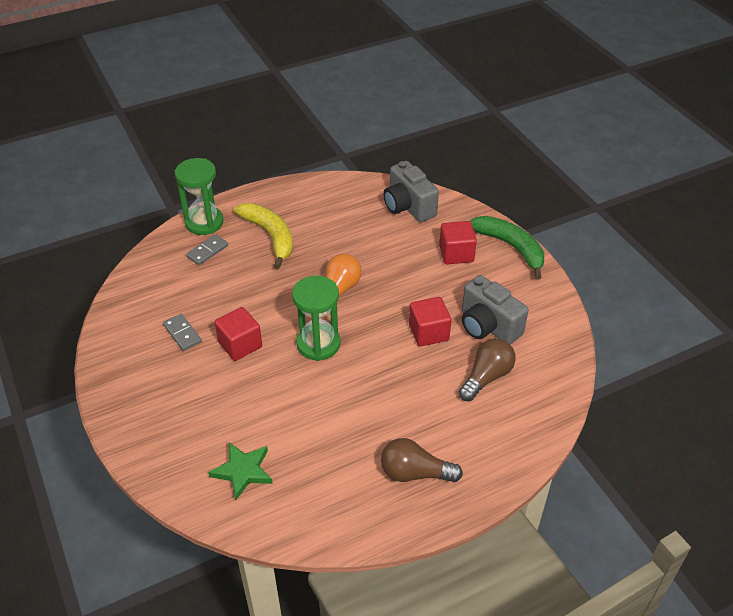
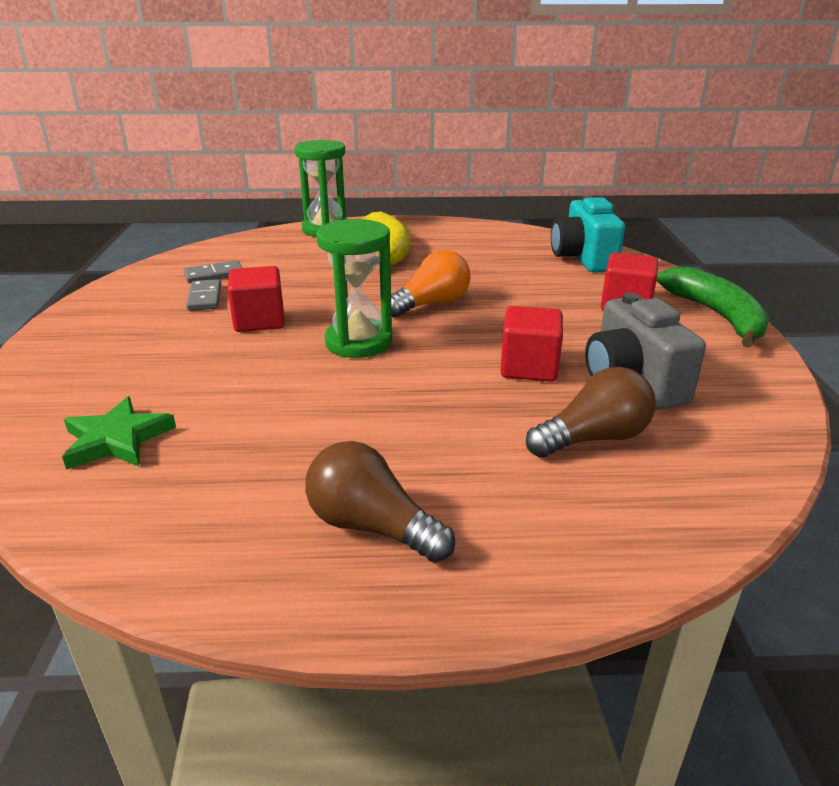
camera: 25 degrees right, 15 degrees down
(207, 251) = (306, 247): grey domino -> grey domino (214, 275)
(408, 207) = (583, 259): grey camera -> turquoise camera

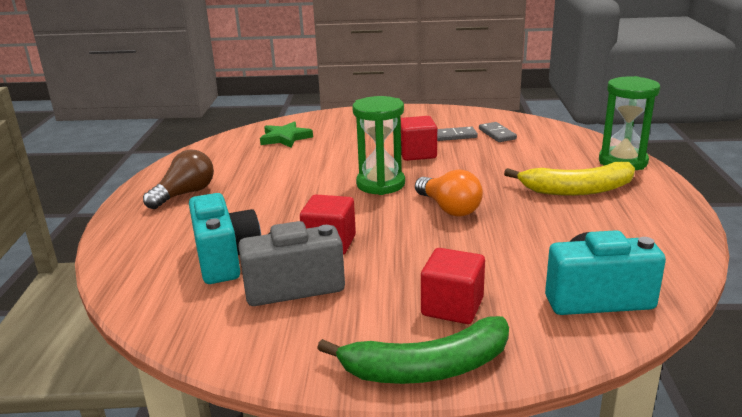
camera: 95 degrees right, 5 degrees down
(593, 438) = (226, 259): brown light bulb -> turquoise camera

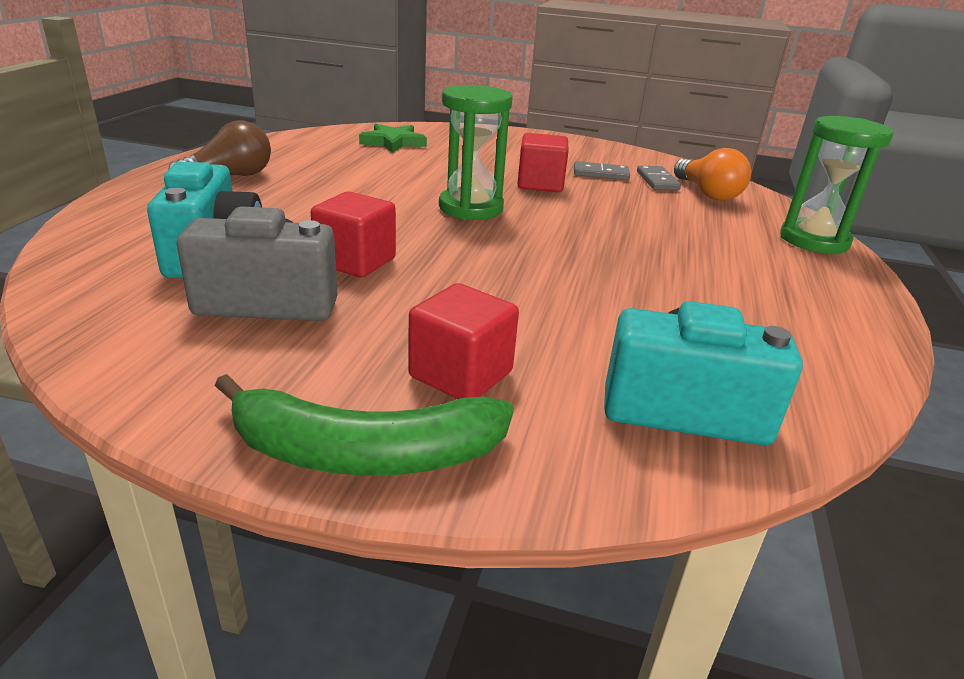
camera: 10 degrees right, 5 degrees up
(449, 208) = (540, 251): orange light bulb -> orange light bulb (707, 193)
(577, 190) = (731, 262): yellow banana -> none

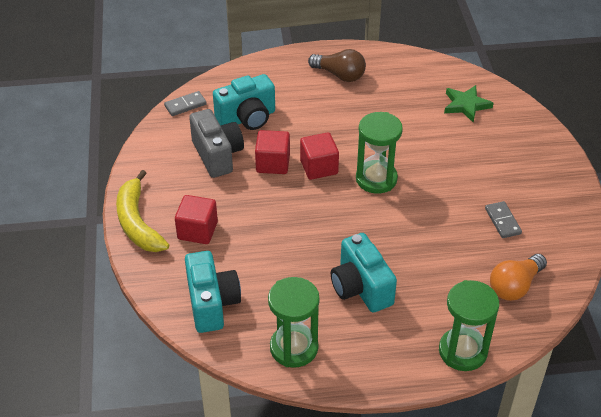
camera: 70 degrees right, 15 degrees up
(364, 453) = (137, 222): green banana -> yellow banana
(540, 184) = (448, 197): red cube -> red cube (319, 167)
(657, 181) = (517, 254): grey domino -> grey domino (185, 105)
(684, 268) = (361, 288): none -> turquoise camera
(810, 349) = (294, 348): none -> green hourglass

